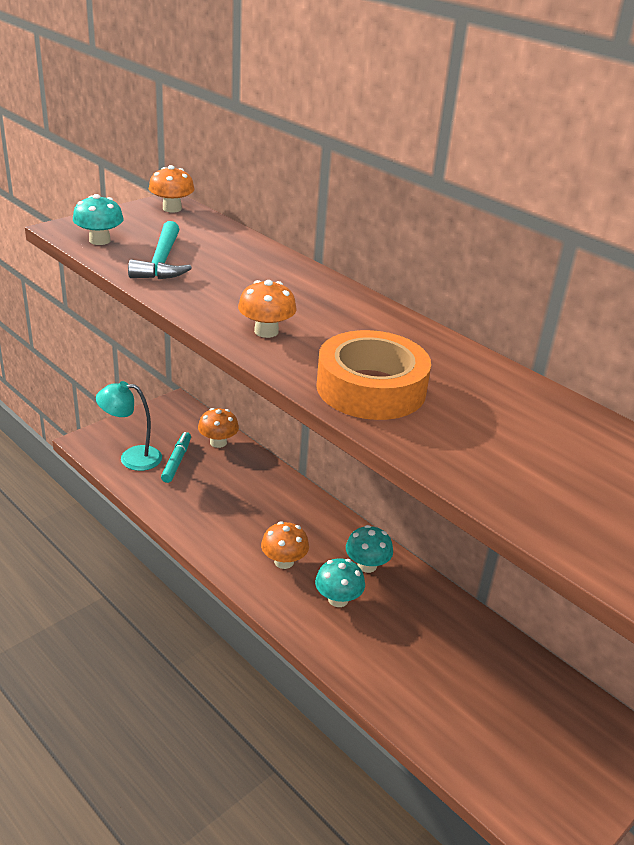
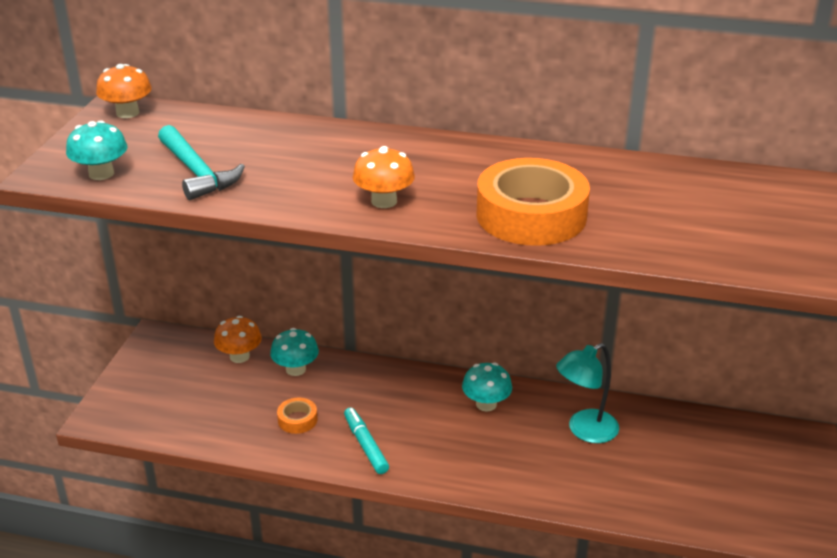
camera: 30 degrees left, 0 degrees up
(132, 458) = (166, 412): turquoise lamp -> turquoise lamp (584, 430)
(176, 461) = (216, 394): turquoise marker -> turquoise marker (365, 445)
(213, 506) = (297, 420): none -> orange tape
(284, 561) = (412, 437): orange mushroom -> none
(338, 599) = (490, 445): turquoise mushroom -> turquoise mushroom (296, 369)

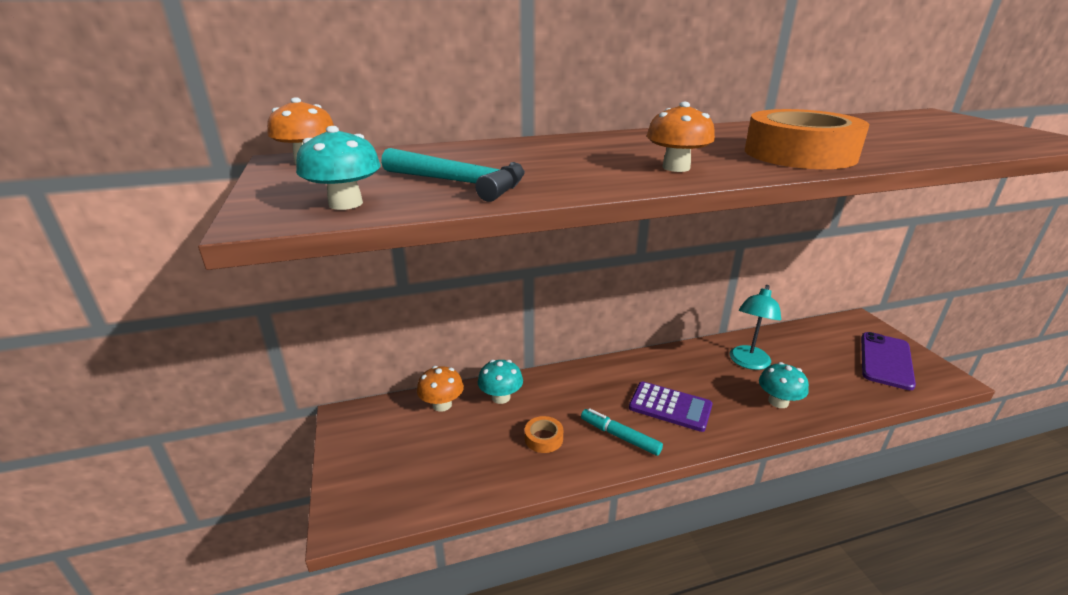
camera: 30 degrees left, 5 degrees down
(444, 439) = (670, 407): none -> purple calculator
(486, 404) = (668, 369): turquoise mushroom -> turquoise mushroom (778, 401)
(759, 491) = (885, 360): none -> purple phone

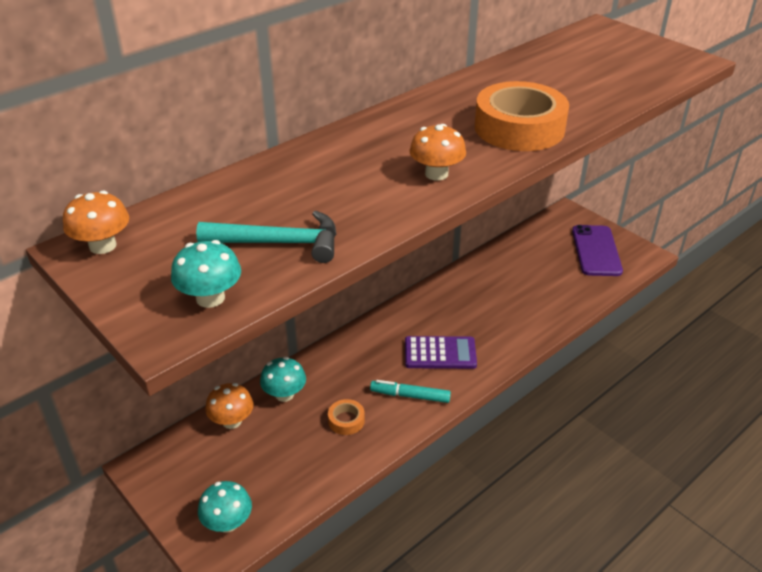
camera: 25 degrees left, 10 degrees up
(748, 363) = (488, 287): turquoise lamp -> none
(778, 401) = (524, 319): turquoise mushroom -> turquoise mushroom (227, 522)

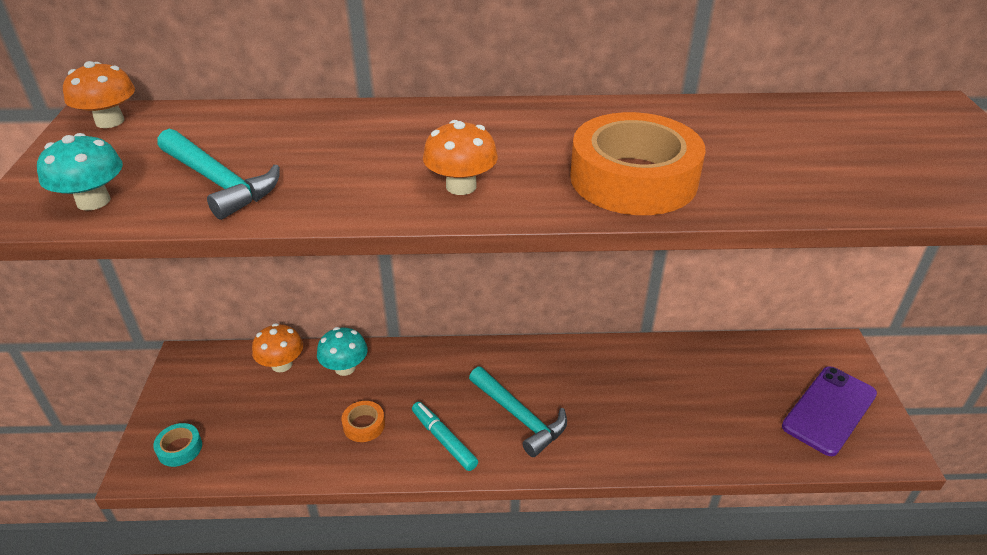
camera: 40 degrees right, 0 degrees up
(227, 522) = (180, 448): turquoise mushroom -> turquoise tape
(440, 353) = (520, 417): purple calculator -> turquoise hammer

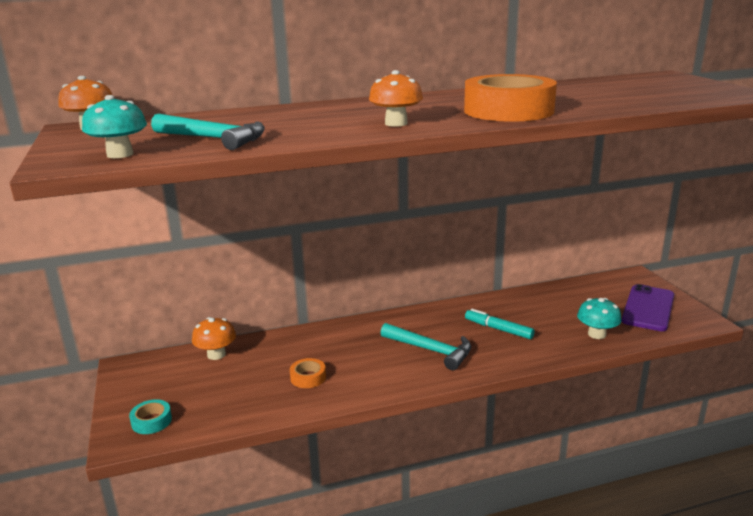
camera: 15 degrees left, 15 degrees down
(345, 368) = (272, 347): turquoise mushroom -> turquoise mushroom (596, 334)
(443, 440) = (379, 374): turquoise marker -> turquoise marker (498, 329)

